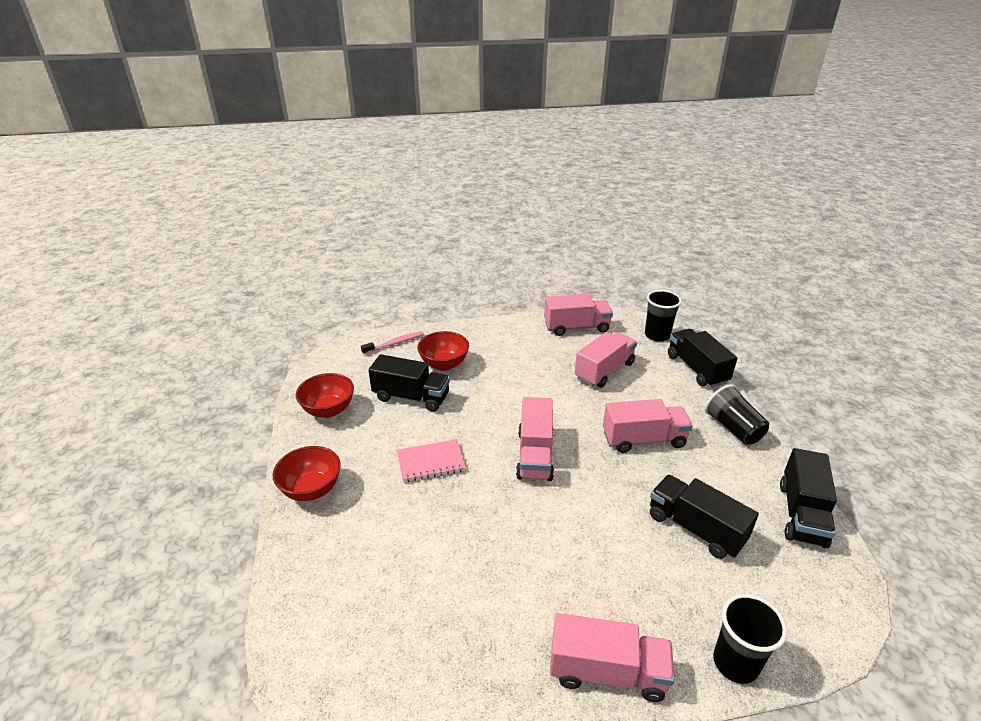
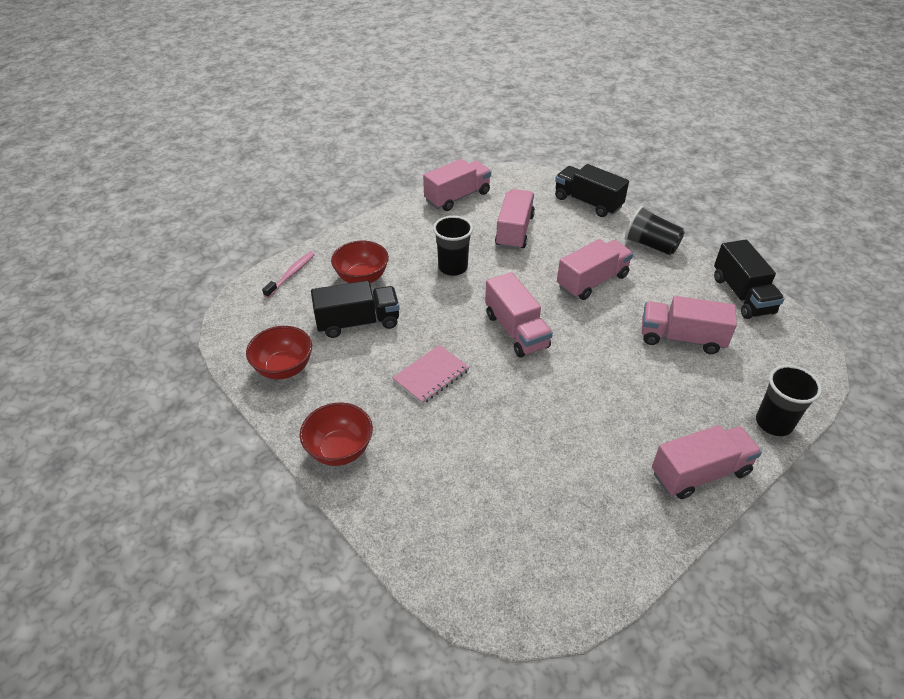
camera: 30 degrees left, 10 degrees up
(657, 335) = (533, 181): black cup -> black cup (453, 267)
(695, 528) = (681, 338): black truck -> pink truck

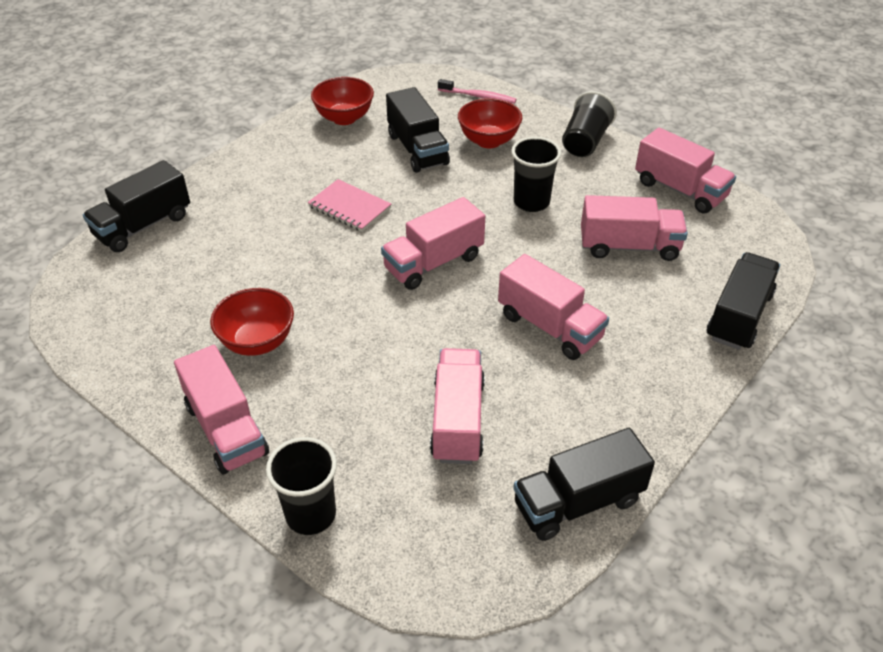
camera: 80 degrees right, 0 degrees up
(340, 450) = (249, 166): red bowl -> red bowl (257, 342)
(419, 548) = (143, 226): none -> black truck
(651, 245) = (662, 390): black cup -> black cup (585, 142)

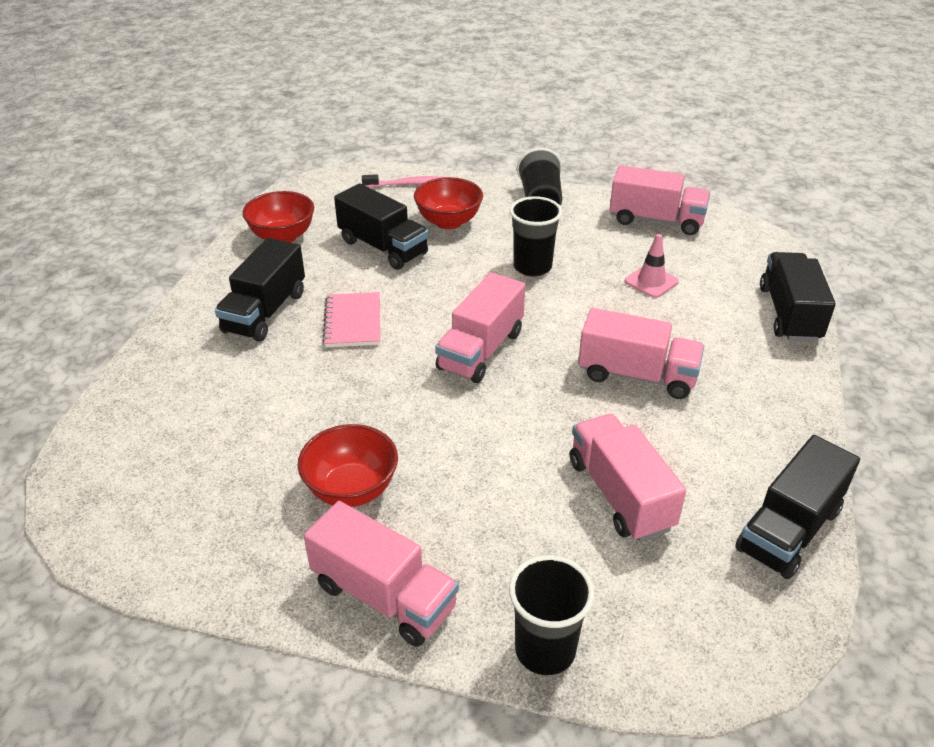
camera: 25 degrees left, 5 degrees down
(143, 226) = (123, 409): black truck -> black truck (265, 312)
(349, 207) = (353, 322): pink notebook -> pink notebook turned 75 degrees clockwise
(629, 246) = (651, 281): pink truck -> pink traffic cone

